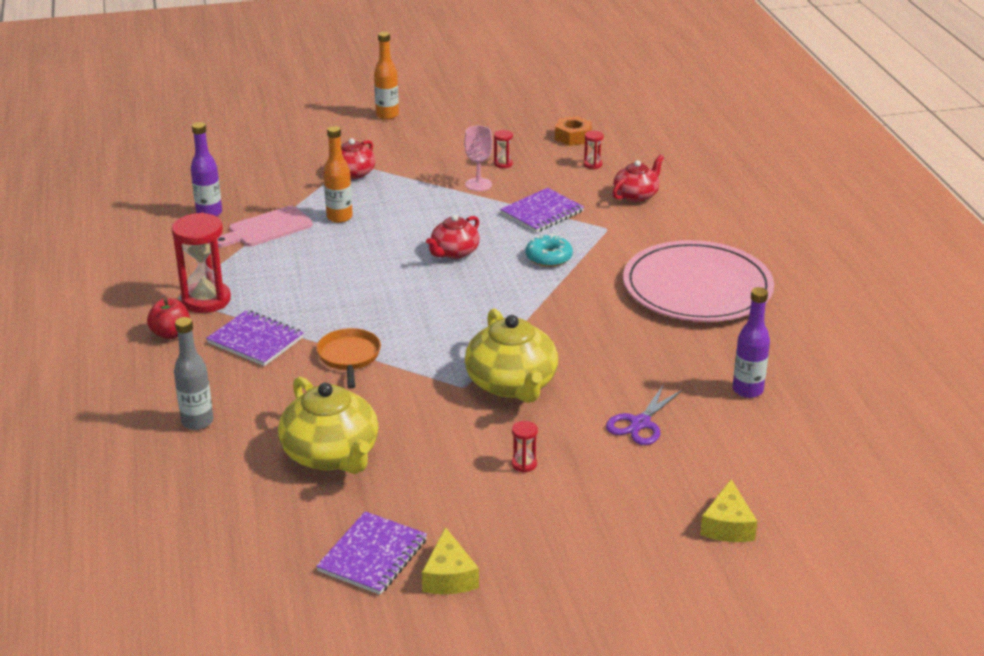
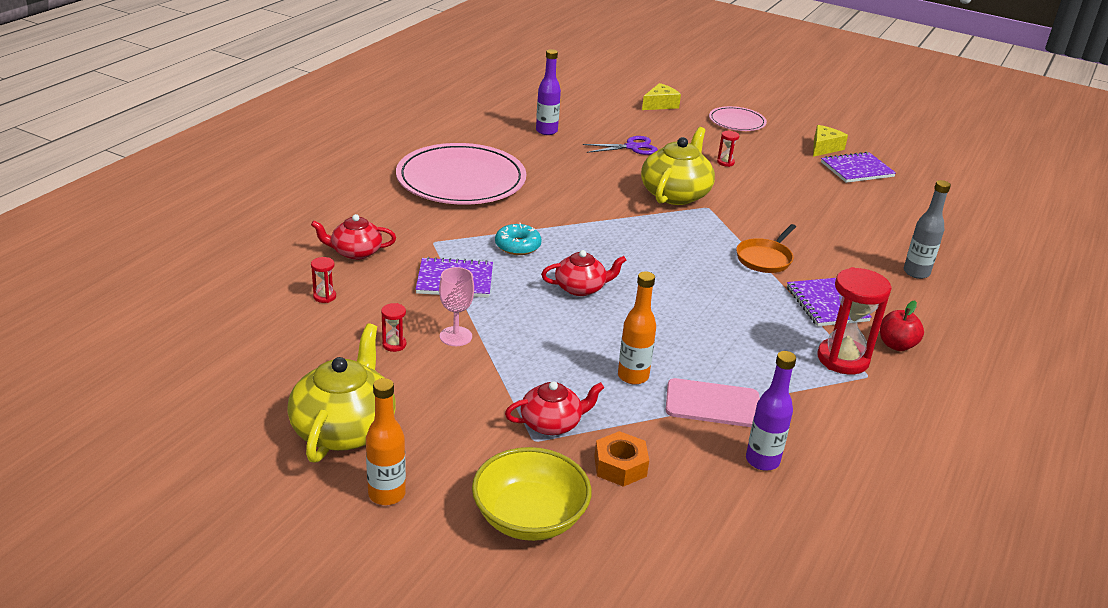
camera: 140 degrees left, 0 degrees up
(307, 137) = (529, 517): none -> yellow bowl
(331, 454) = (836, 215): yellow teapot -> yellow teapot (344, 428)
(573, 137) = (275, 334): orange nut -> orange nut (620, 466)
(604, 557) = (737, 121): none -> pink plate

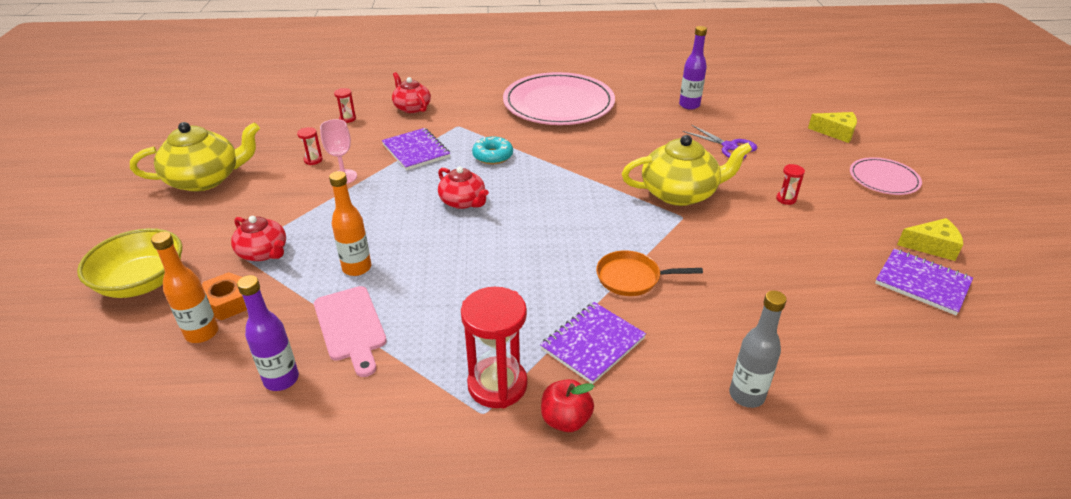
camera: 60 degrees right, 5 degrees up
(387, 494) = (143, 219): orange bottle -> orange bottle (202, 333)

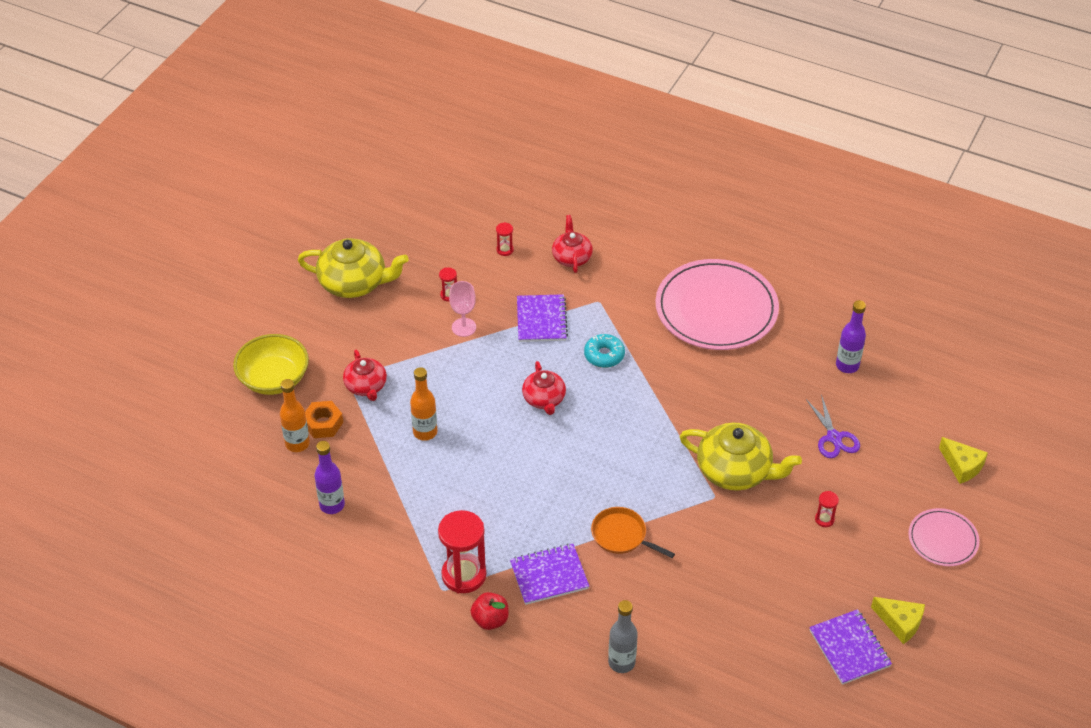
camera: 30 degrees right, 10 degrees up
(350, 327) = (394, 484): pink cutting board -> none

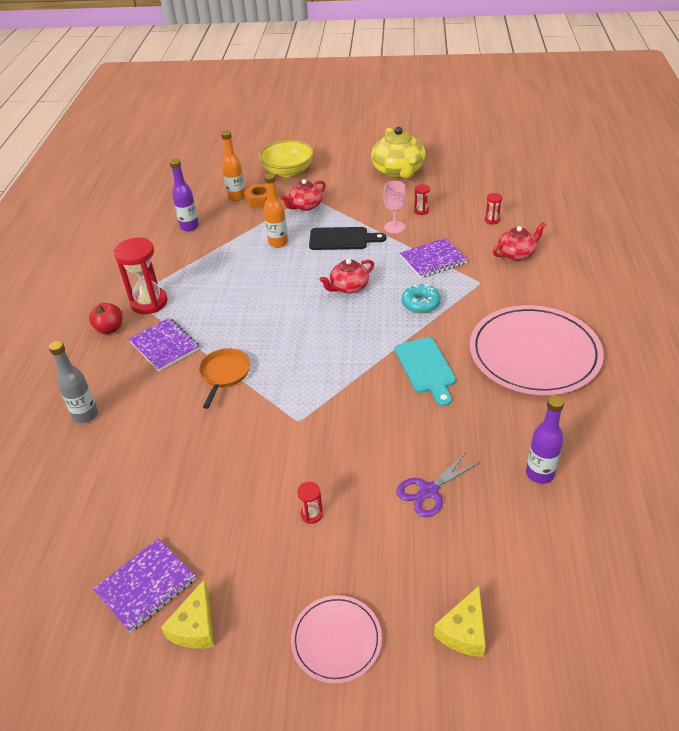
camera: 70 degrees right, 5 degrees down
(456, 376) = (342, 239): none -> black cutting board
(695, 386) = (426, 368): none -> turquoise cutting board
(735, 471) = (338, 426): yellow teapot -> none

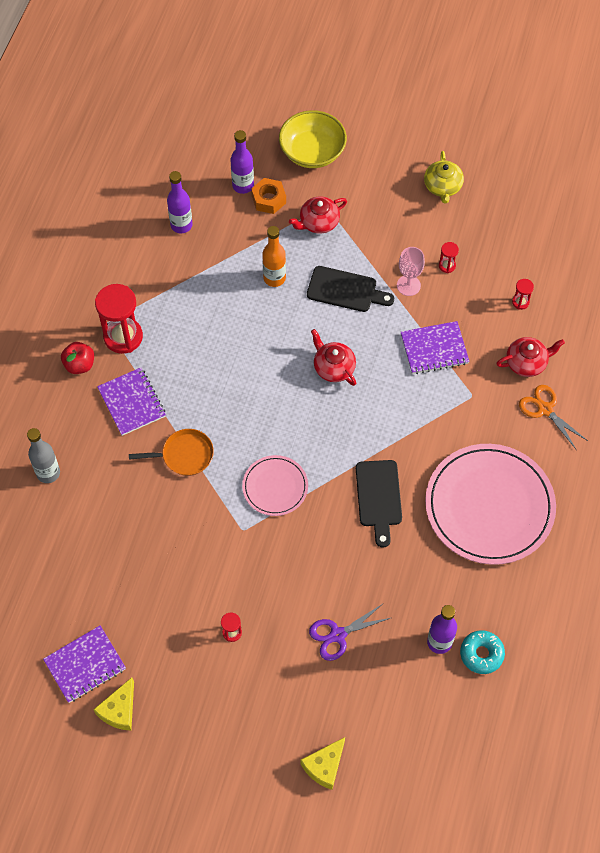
camera: 10 degrees right, 20 degrees up
(224, 374) = (184, 455): orange pan -> orange pan turned 60 degrees clockwise
(236, 197) = (243, 185): orange bottle -> purple bottle
(336, 640) = (225, 748): pink plate -> pink plate (275, 487)
(348, 287) = (333, 367): red teapot -> red teapot turned 75 degrees clockwise
(398, 171) = (442, 187): yellow teapot -> yellow teapot, size x0.60
(421, 303) = (401, 410): turquoise donut -> turquoise donut (481, 654)
(426, 368) = (378, 497): turquoise cutting board -> black cutting board
(548, 279) = (545, 409): none -> orange scissors

